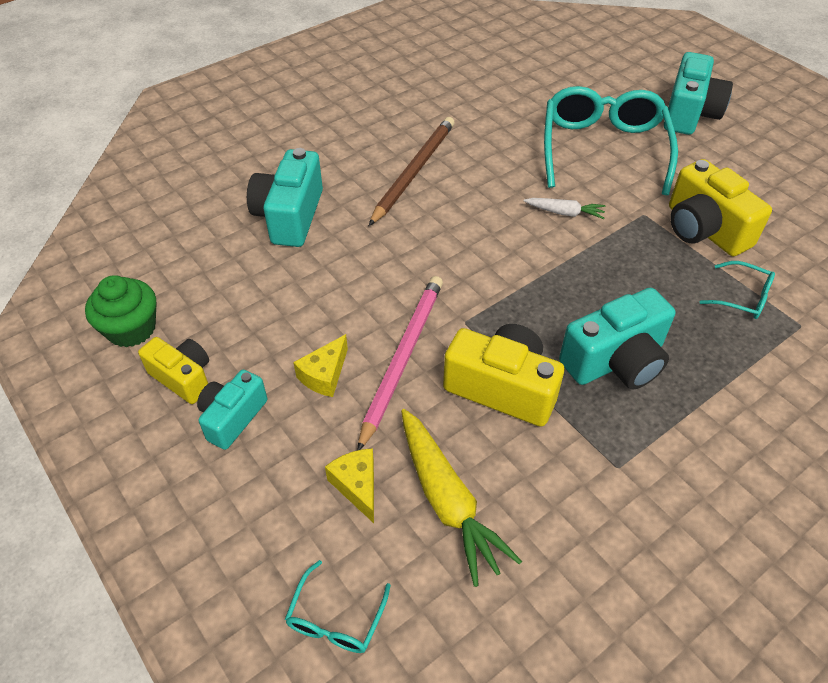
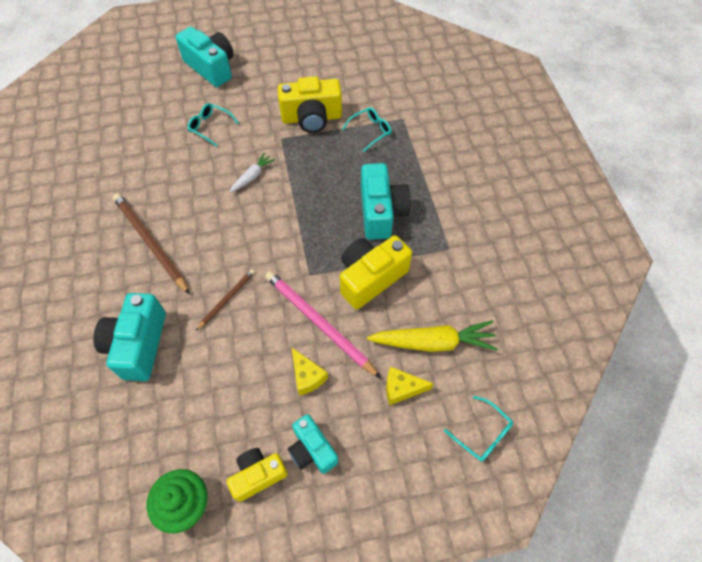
camera: 65 degrees left, 10 degrees up
(290, 216) = (138, 345): turquoise camera -> turquoise camera turned 60 degrees clockwise
(384, 261) = (227, 299): none -> brown pencil
(603, 149) = (210, 127): turquoise glasses -> turquoise glasses, size x0.44

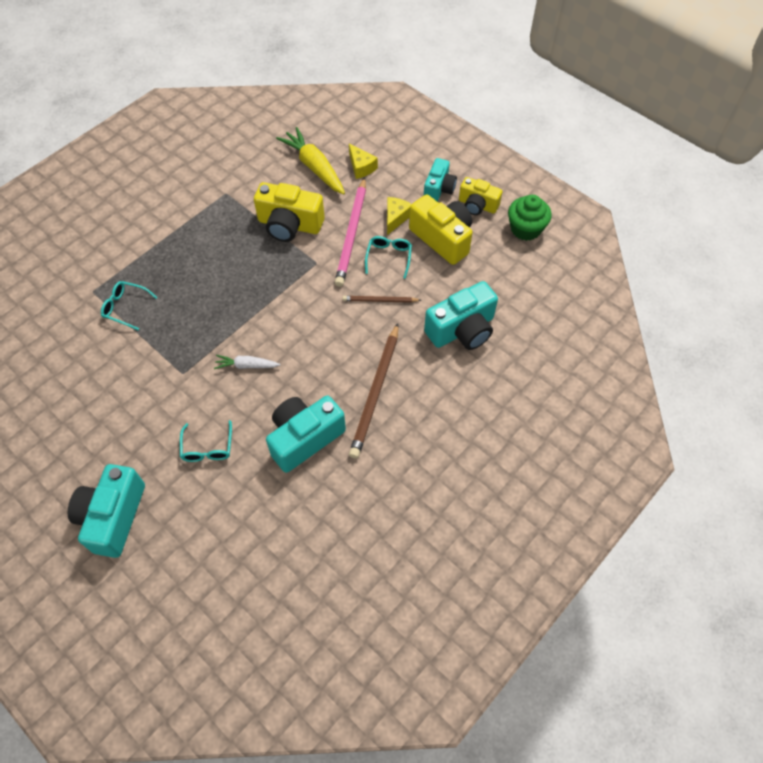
camera: 125 degrees left, 0 degrees up
(311, 118) = (137, 365): yellow camera -> yellow camera (442, 238)
(381, 212) = (220, 250): turquoise camera -> turquoise camera (304, 438)
(482, 434) = (357, 119): turquoise glasses -> turquoise glasses (389, 257)

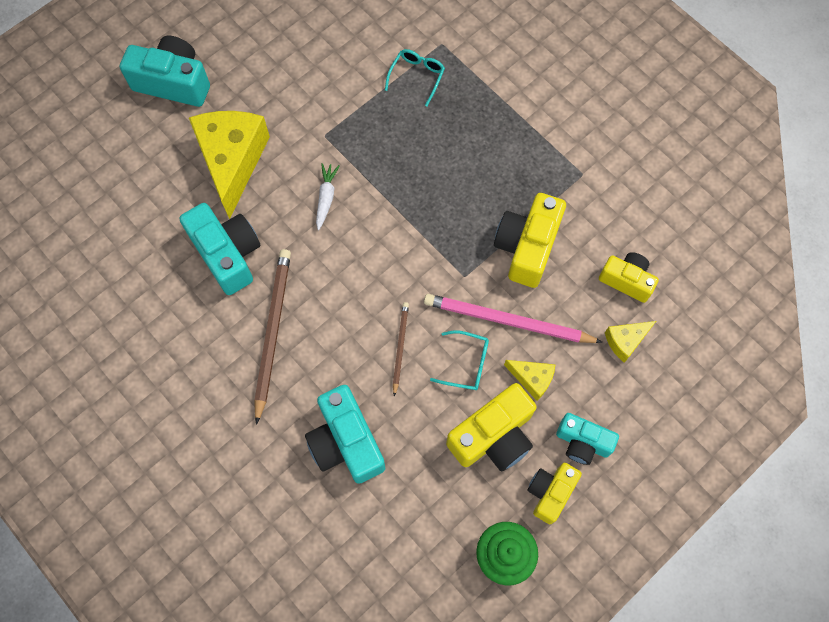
camera: 95 degrees right, 10 degrees up
(207, 448) = (232, 161): turquoise glasses -> yellow cheese
(314, 167) = (626, 280): yellow carrot -> yellow camera
(375, 392) = (272, 332): brown pencil -> brown pencil turned 75 degrees clockwise

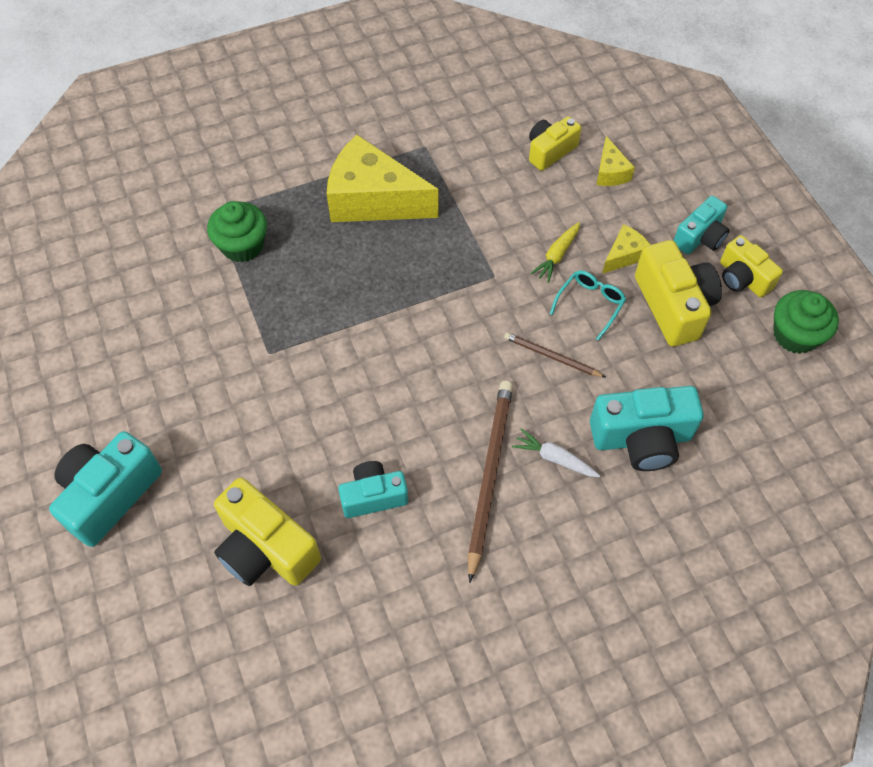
camera: 70 degrees left, 10 degrees down
(227, 254) = (373, 496): turquoise camera -> turquoise camera, size x0.63
(232, 161) = (254, 458): yellow cheese -> yellow cheese (373, 200)
(272, 332) = (489, 475): brown pencil -> brown pencil turned 75 degrees clockwise
(326, 198) = (347, 374): white carrot -> white carrot (554, 458)
(417, 77) = (242, 245): turquoise glasses -> green cupcake
(507, 321) = (557, 256): pink pencil -> yellow carrot
(527, 247) = (484, 215): yellow camera -> yellow camera (266, 548)

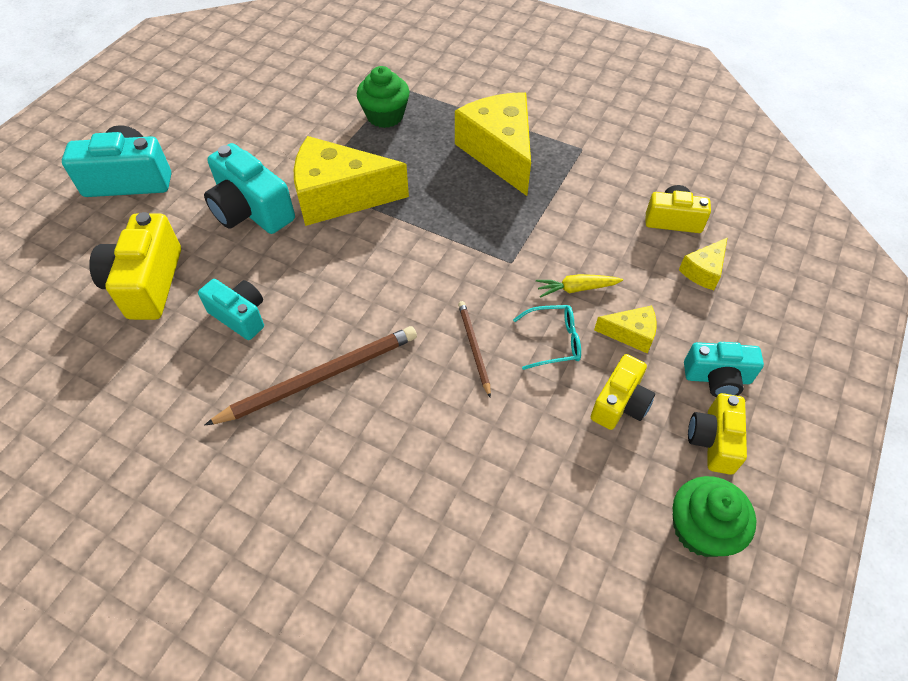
camera: 50 degrees right, 5 degrees down
(308, 342) = (339, 196): none -> yellow cheese
(554, 458) = (376, 412): white carrot -> none
(641, 438) = (455, 467): turquoise camera -> turquoise camera (251, 210)
(673, 306) = (620, 403): yellow camera -> yellow camera, size x0.63

